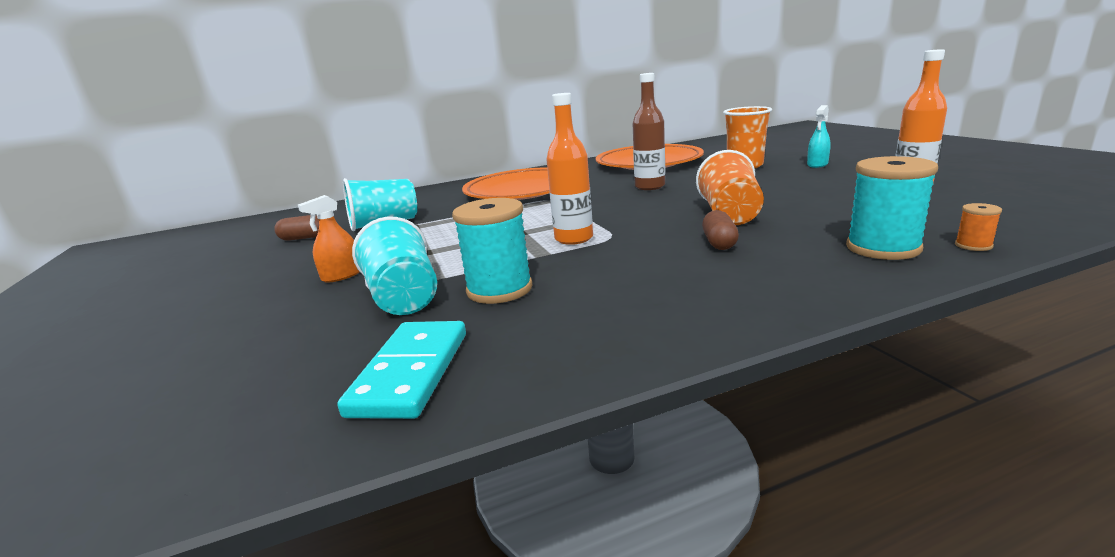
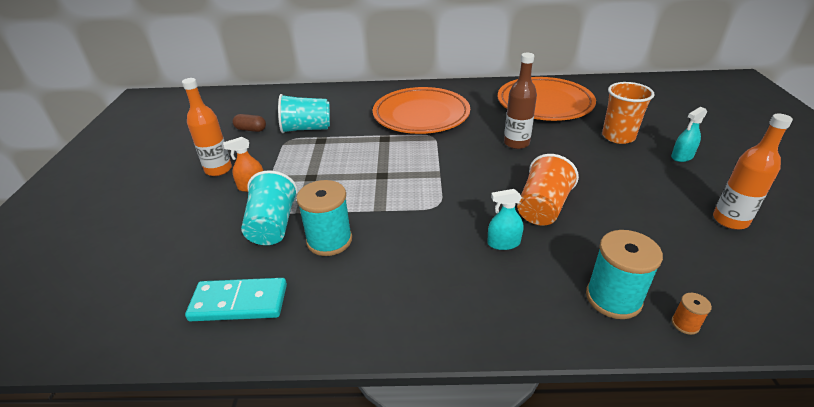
camera: 20 degrees right, 15 degrees up
(410, 372) = (239, 302): turquoise domino -> turquoise domino turned 60 degrees clockwise
(574, 239) = (412, 197): orange bottle -> orange bottle (218, 169)
(719, 243) = (503, 243): brown capsule -> turquoise spray bottle

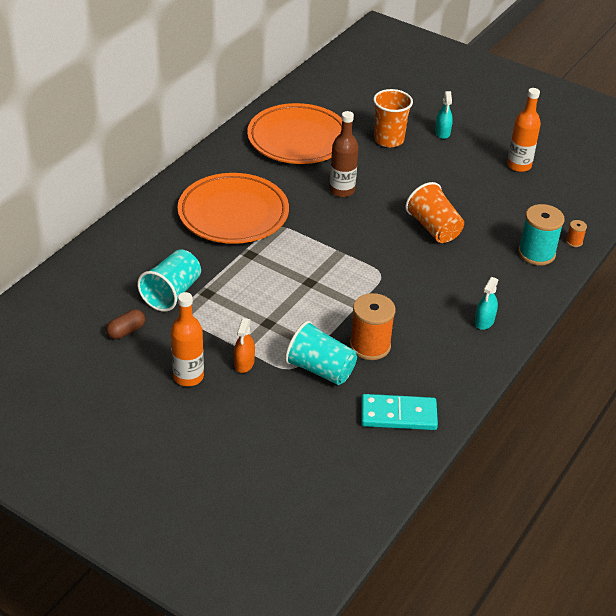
camera: 60 degrees left, 5 degrees up
(239, 302) = (398, 415): turquoise domino -> turquoise domino turned 60 degrees clockwise
(329, 240) = (370, 346): turquoise spool -> orange spool
(503, 243) = (452, 266): turquoise spray bottle -> turquoise spray bottle (484, 321)

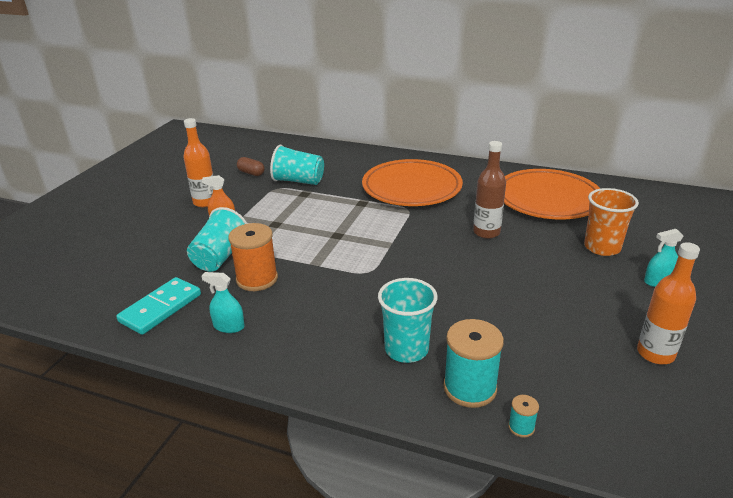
camera: 80 degrees right, 10 degrees down
(398, 415) = (161, 308): turquoise domino -> turquoise domino turned 45 degrees clockwise
(433, 228) = (465, 296): orange cup -> none
(484, 321) = (316, 352): turquoise spray bottle -> turquoise spray bottle (229, 326)
(490, 273) = (406, 349): none -> turquoise cup
(574, 242) = (521, 427): orange spool -> turquoise spool

